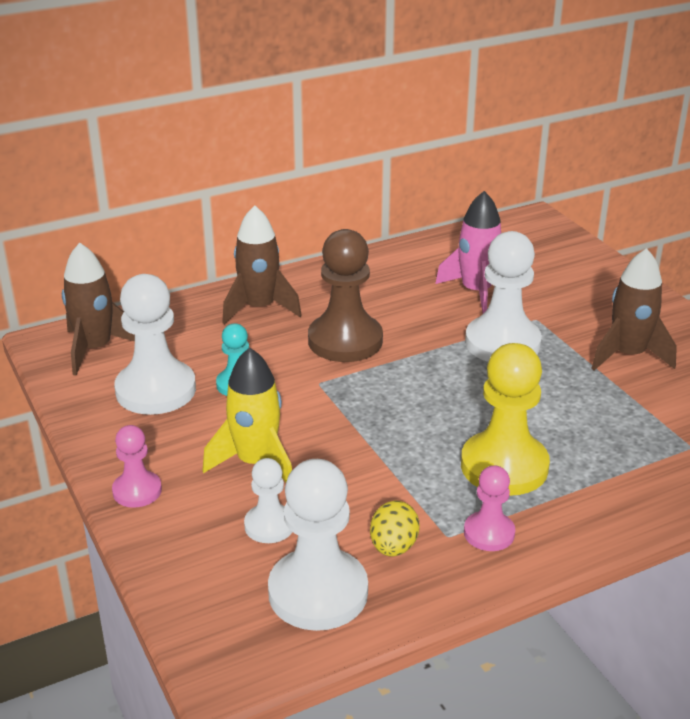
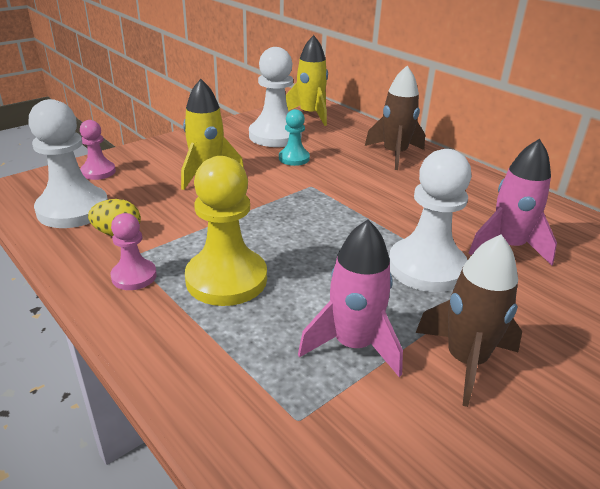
camera: 75 degrees right, 0 degrees up
(95, 349) = (310, 115): brown rocket -> yellow rocket
(137, 491) = (172, 144): pink pawn -> pink pawn (98, 172)
(269, 525) = (141, 186): white pawn -> none
(345, 341) = (374, 190): brown pawn -> none
(608, 405) = (353, 345): none -> pink rocket

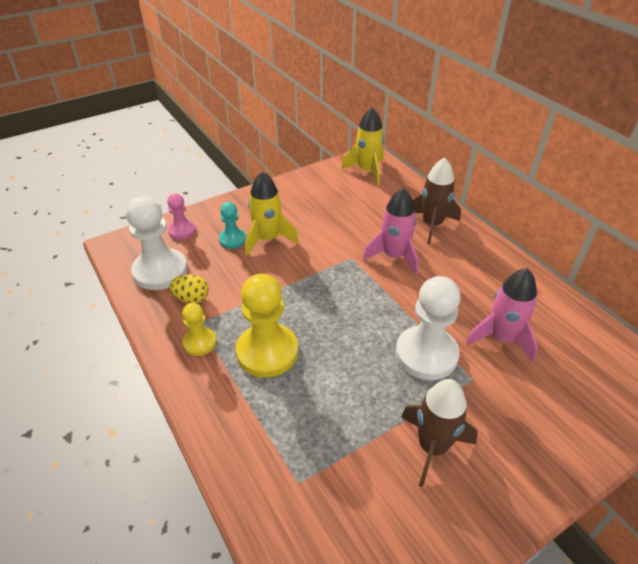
camera: 10 degrees right, 10 degrees up
(134, 276) = (200, 342): pink pawn -> yellow pawn
(275, 136) = (331, 196): white pawn -> none
(294, 158) = (343, 225): turquoise pawn -> turquoise pawn (233, 240)
(353, 345) = (351, 423): pink rocket -> pink rocket (394, 256)

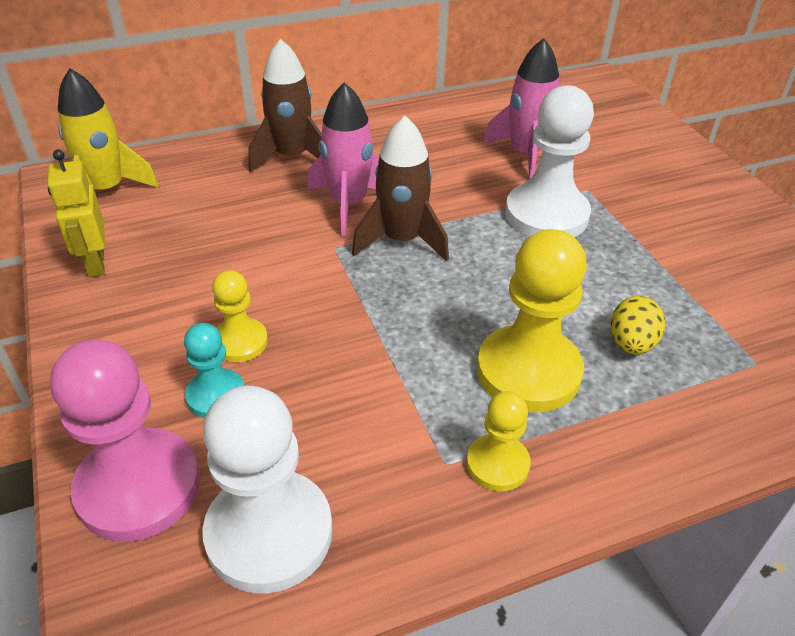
camera: 80 degrees left, 0 degrees up
(182, 231) = (138, 487): pink pawn -> pink pawn, size x1.85
(192, 299) = (376, 473): yellow egg -> yellow egg (631, 344)
(268, 239) = (240, 342): yellow rocket -> yellow pawn
(310, 183) = (95, 263): none -> yellow robot
(432, 447) = (687, 240): brown rocket -> brown rocket (401, 240)

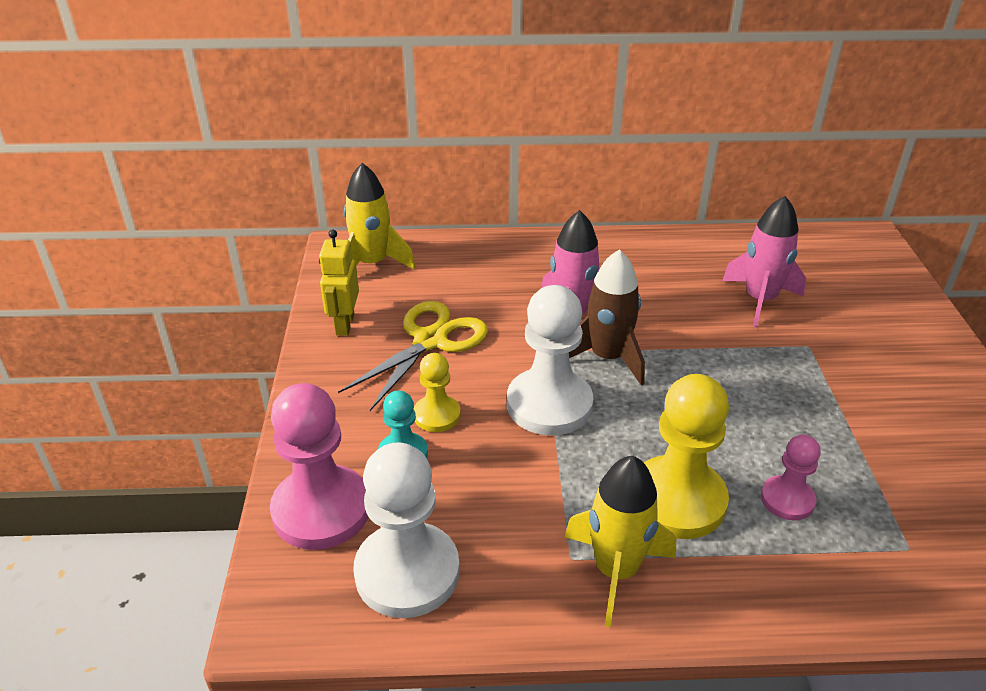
camera: 20 degrees right, 5 degrees down
(203, 261) = (430, 341): none -> yellow scissors
(292, 157) = (537, 262): brown rocket -> none
(497, 464) = (616, 571): yellow pawn -> yellow rocket
(546, 215) = (756, 362): white pawn -> white pawn (549, 404)
(631, 344) = (787, 499): yellow egg -> pink pawn

